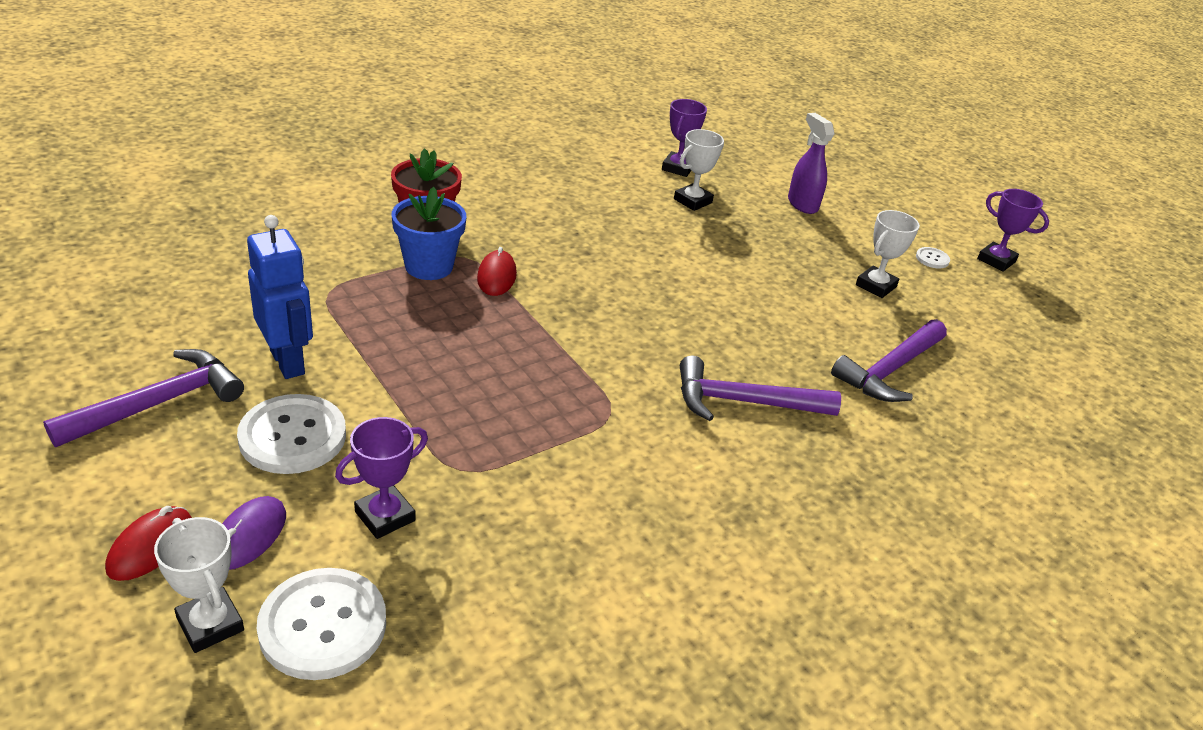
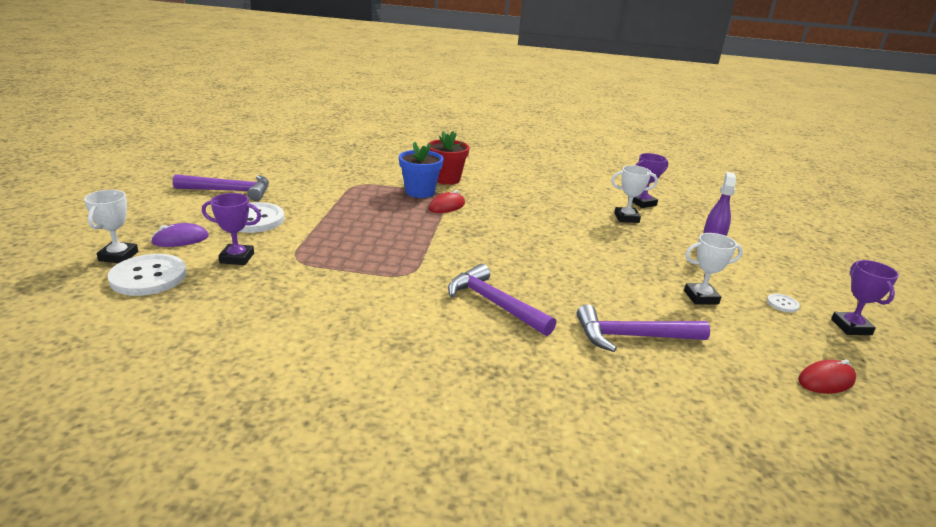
camera: 45 degrees right, 10 degrees down
(150, 546) = (147, 226): red mouse -> red mouse (826, 380)
(288, 362) = (298, 198): blue robot -> none

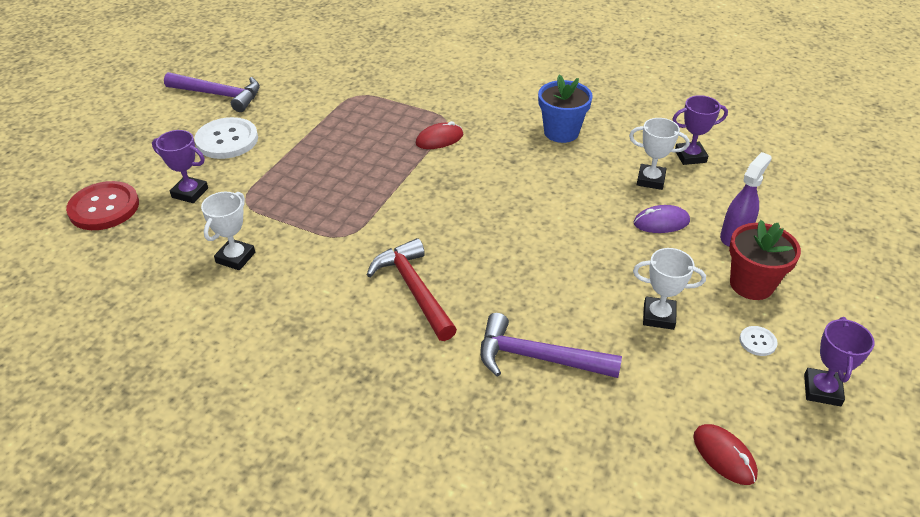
camera: 20 degrees right, 15 degrees up
(118, 256) = (87, 177): white trophy -> white trophy (235, 257)
(148, 277) = (104, 208): white button -> red button
(180, 239) = (148, 161): purple mouse -> purple mouse (661, 222)
(420, 192) = (420, 113): blue flower pot -> blue flower pot (561, 132)
(446, 179) = (462, 94): red flower pot -> red flower pot (751, 284)
(494, 304) = (414, 290): purple hammer -> red hammer
(826, 380) = (724, 456): red mouse -> red mouse turned 60 degrees clockwise

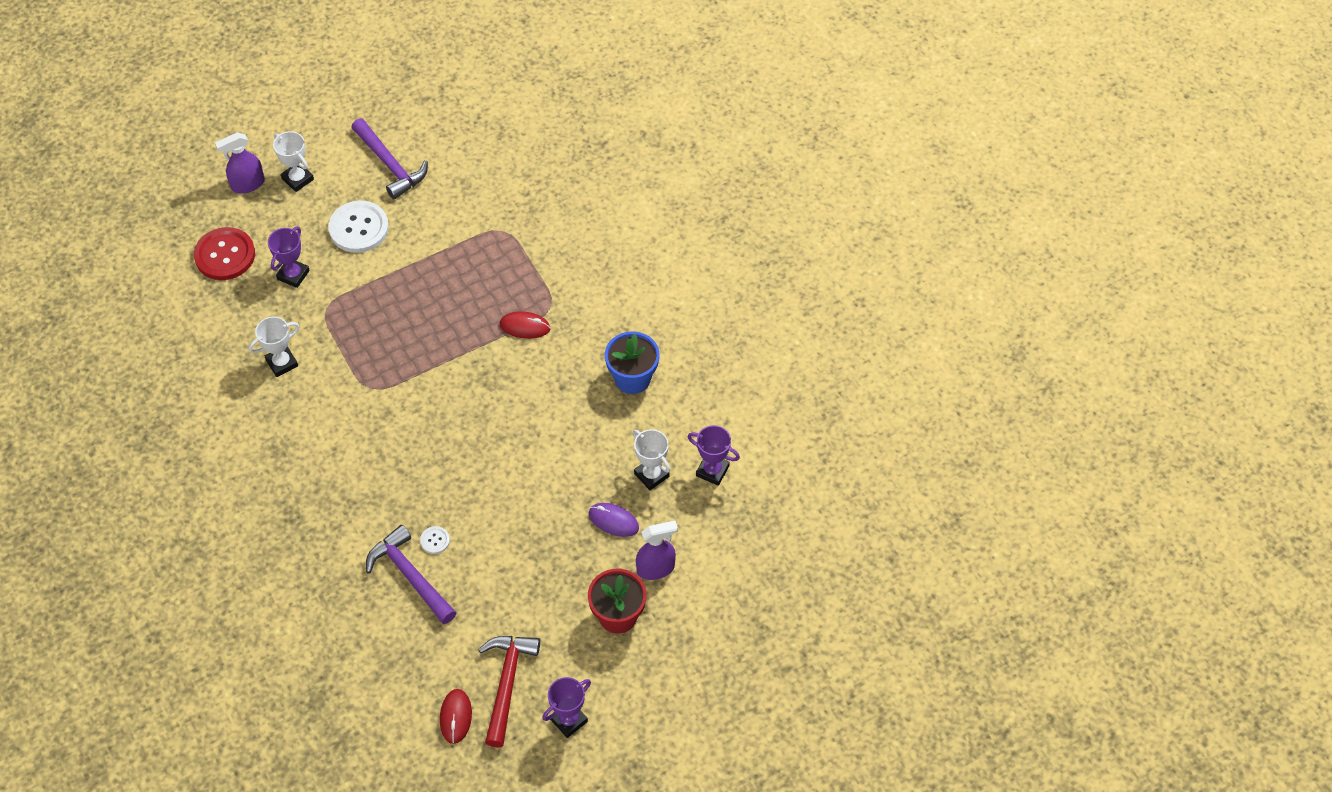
camera: 35 degrees right, 15 degrees up
(89, 154) = (247, 184): none -> purple spray bottle
(190, 193) = (293, 275): purple trophy -> purple trophy turned 60 degrees clockwise
(414, 290) = (378, 469): red hammer -> red hammer (507, 684)
(658, 316) = (522, 597): white trophy -> white trophy (297, 179)
(757, 342) = (568, 660): white button -> white button (435, 540)

